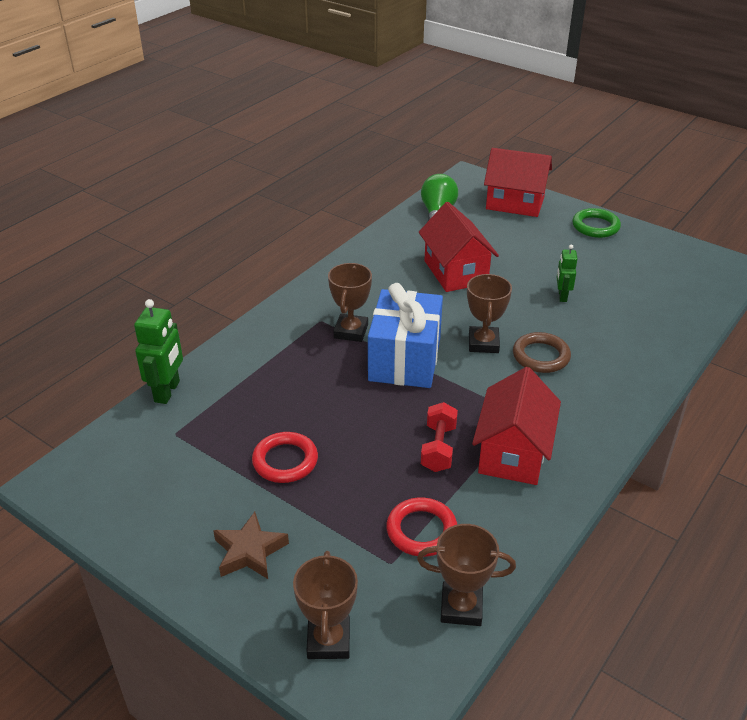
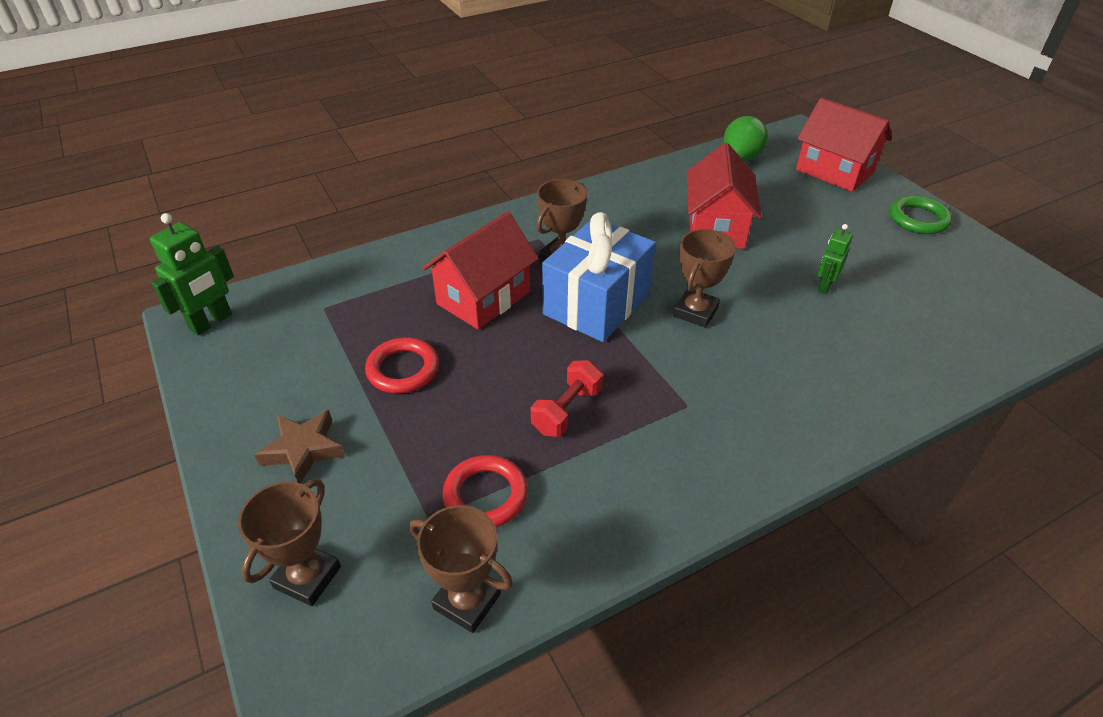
camera: 25 degrees right, 5 degrees up
(167, 391) = (347, 266): green robot -> green robot (211, 322)
(513, 453) = (646, 445): red house -> red house (483, 298)
(541, 356) = (753, 346): brown ring -> none

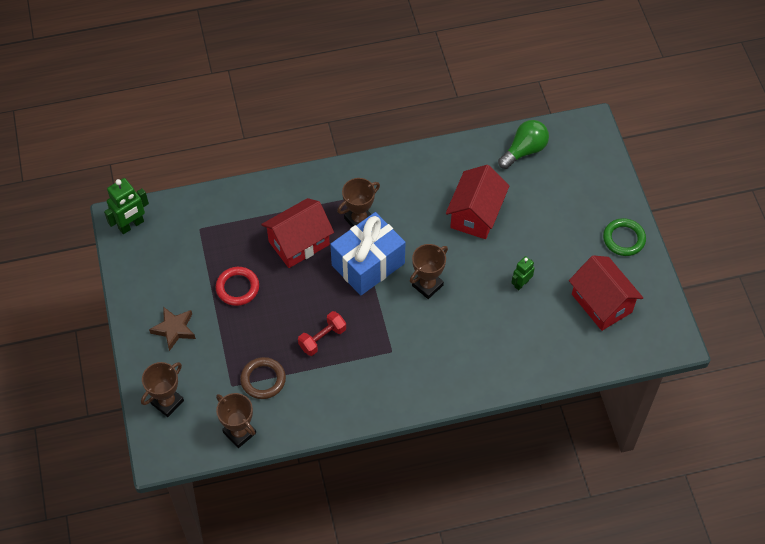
camera: 15 degrees right, 15 degrees up
(485, 495) = (263, 380): red ring -> brown ring
(834, 171) = (592, 177): red house -> red house (601, 303)

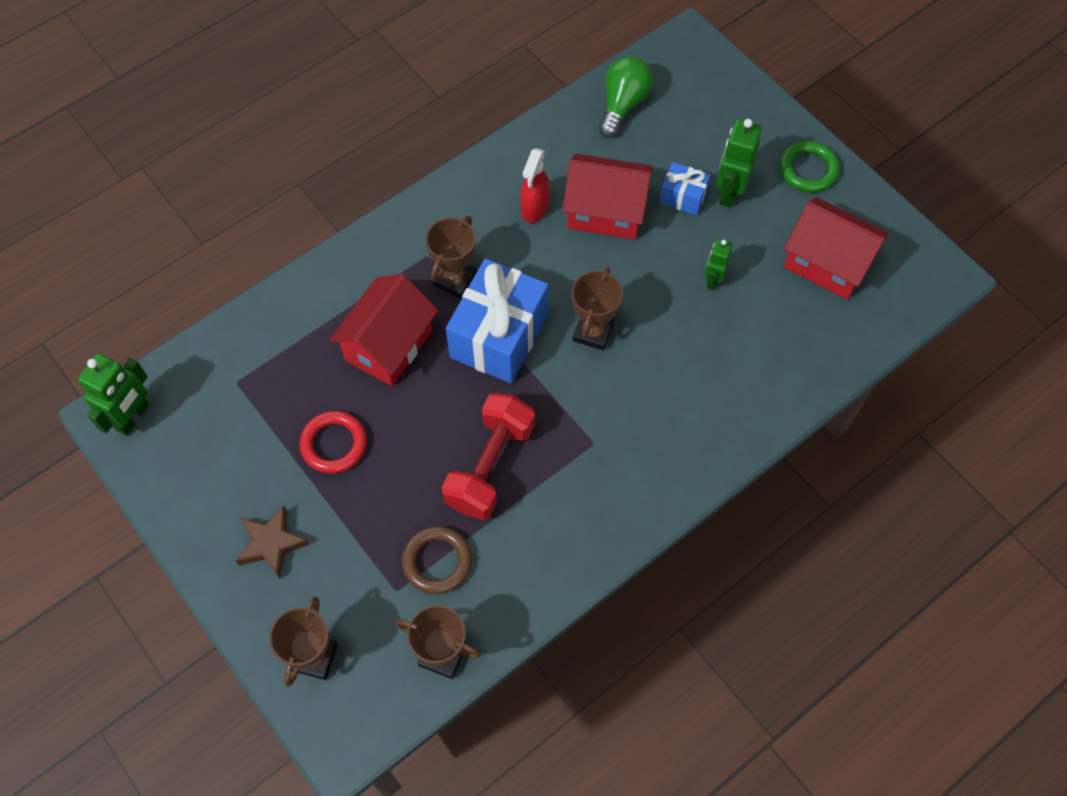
camera: 25 degrees left, 5 degrees up
(322, 338) = (490, 466): red dumbbell -> red dumbbell, size x1.62
(432, 194) = (534, 208): none -> red spray bottle
(475, 214) = (605, 212): red house -> red house turned 75 degrees counterclockwise
(531, 224) = (683, 197): none -> blue gift
(563, 233) = (729, 192): none -> green robot

